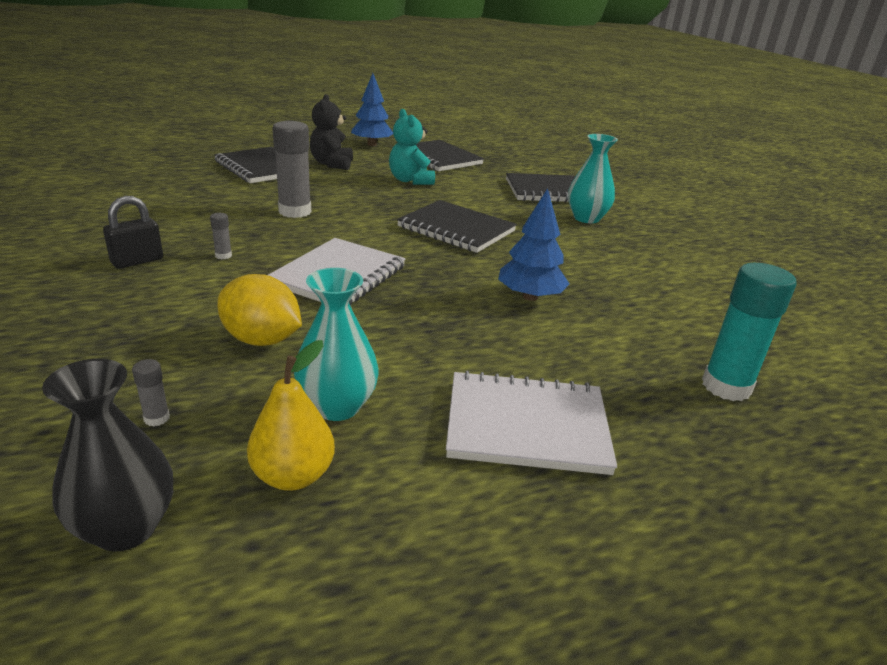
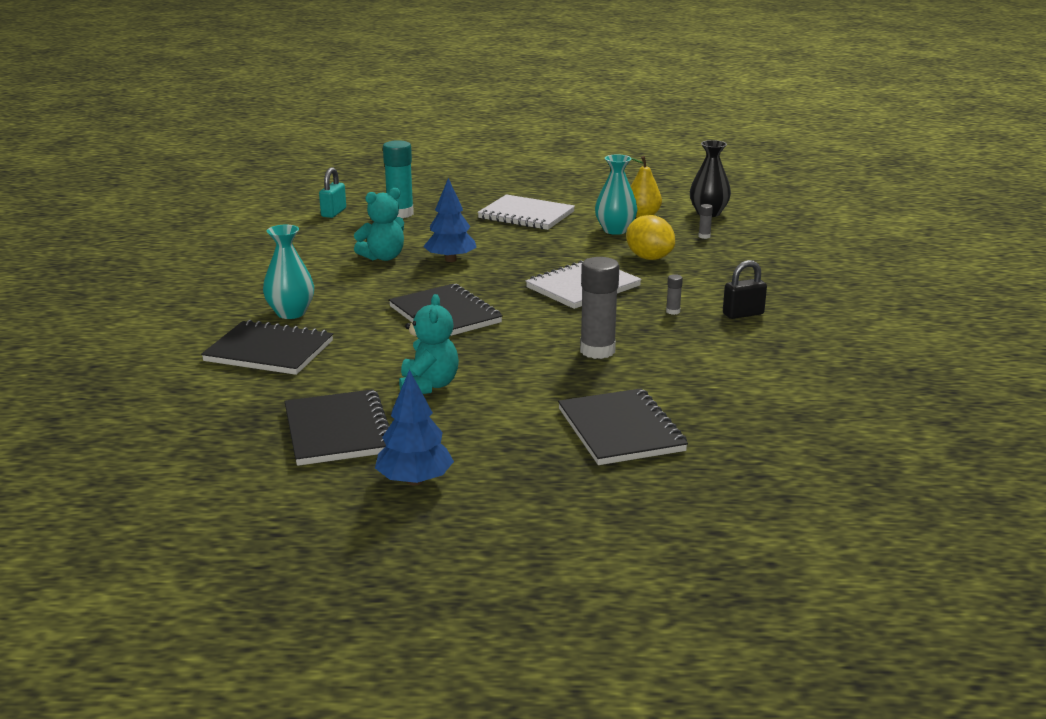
camera: 155 degrees left, 5 degrees down
(332, 164) = (514, 430): black teddy bear -> none
(609, 290) = (383, 257): none -> turquoise teddy bear
(814, 369) = (333, 213): none -> turquoise padlock

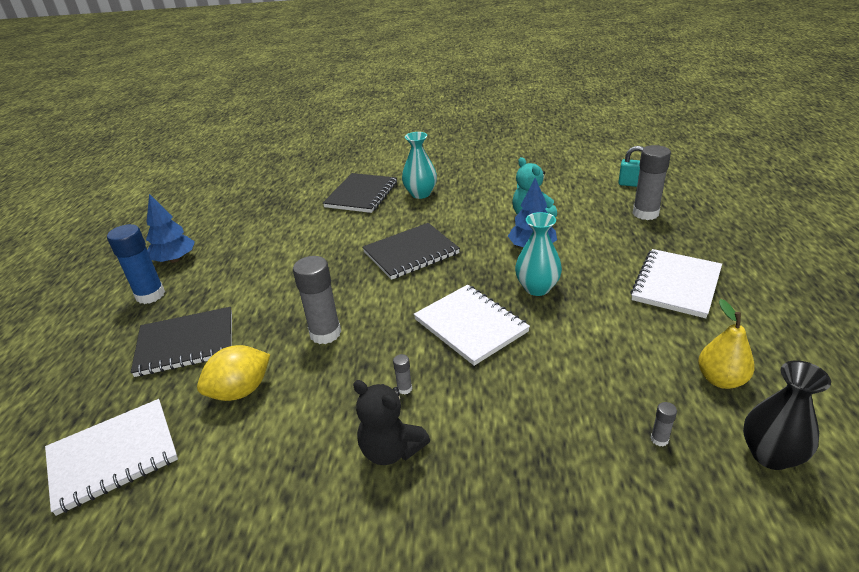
camera: 95 degrees right, 10 degrees up
(337, 431) = (247, 229): black notebook -> none
(400, 214) = (645, 213): turquoise glue stick -> grey glue stick
(428, 385) = (292, 255): turquoise teddy bear -> none
(513, 481) = (150, 295): none -> blue glue stick
(615, 230) = (652, 352): turquoise vase -> turquoise vase (537, 288)
(649, 258) = (562, 378): yellow lemon -> yellow lemon (240, 391)
(743, 314) = (391, 450): black padlock -> black teddy bear
(798, 437) = (113, 456): none -> white notebook

